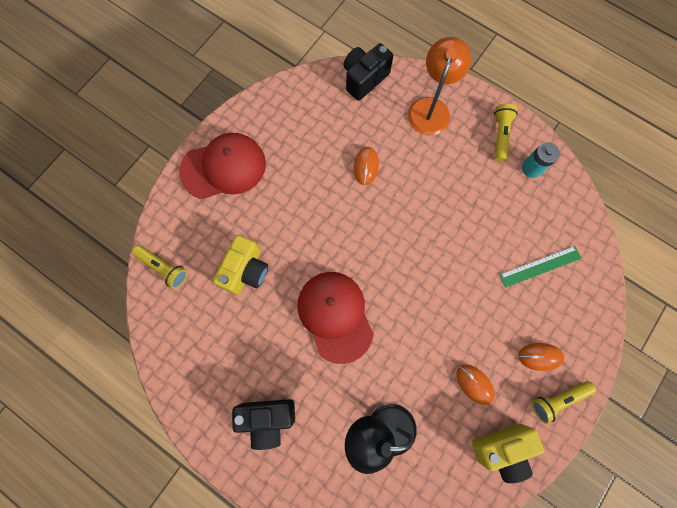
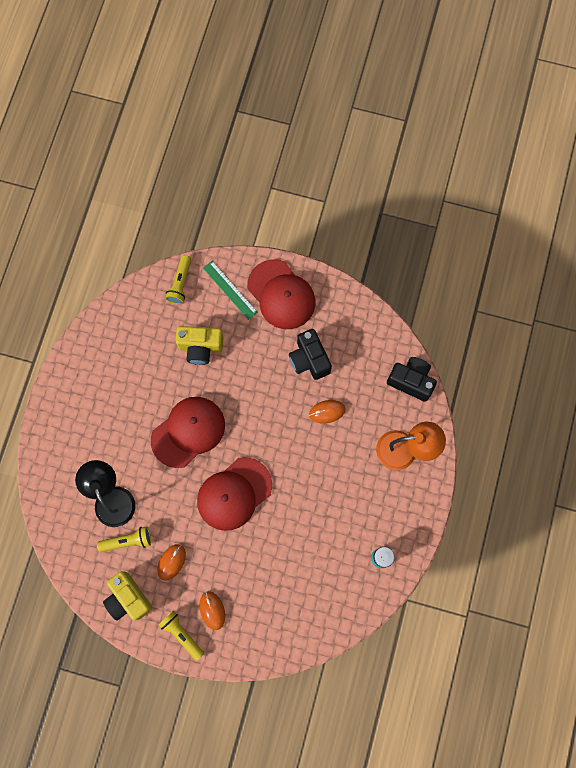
camera: 70 degrees right, 0 degrees up
(267, 419) = (92, 409): black camera -> black camera (309, 360)
(420, 289) = (234, 494): none -> red cap
(500, 135) = (403, 520): yellow flashlight -> yellow flashlight (127, 541)
(540, 266) = (290, 590): green ruler -> green ruler (230, 290)

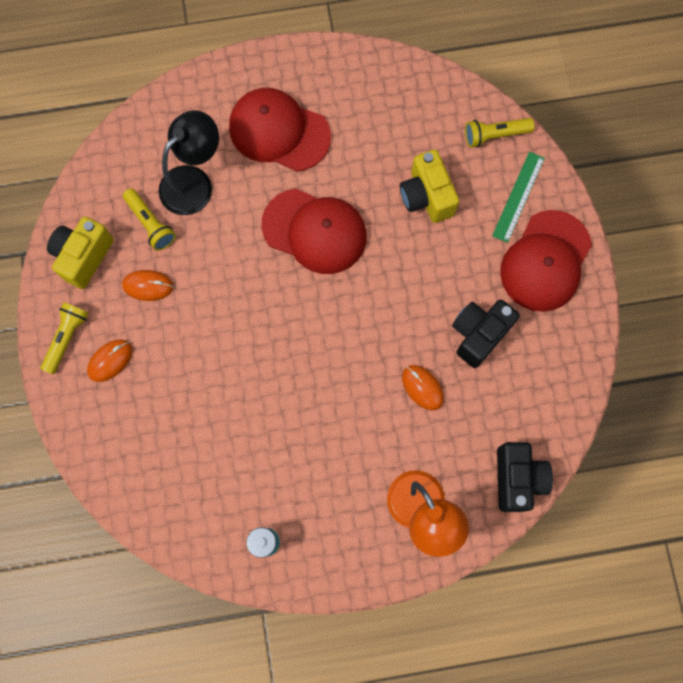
camera: 65 degrees right, 0 degrees up
(234, 494) = (264, 321): red cap -> red cap (279, 131)

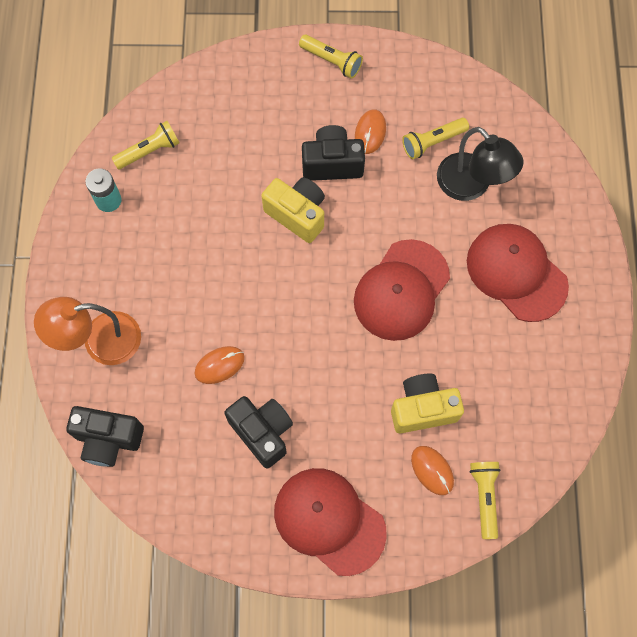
camera: 100 degrees right, 5 degrees down
(83, 257) = (408, 82): yellow camera -> yellow camera (297, 214)
(110, 361) = (303, 93): orange mouse -> orange mouse (432, 470)
(188, 317) = (332, 163): none -> black camera
(201, 511) = (149, 151): none -> yellow flashlight
(279, 131) = (516, 273): red cap -> red cap turned 75 degrees counterclockwise
(518, 196) = (408, 507): green ruler -> none

